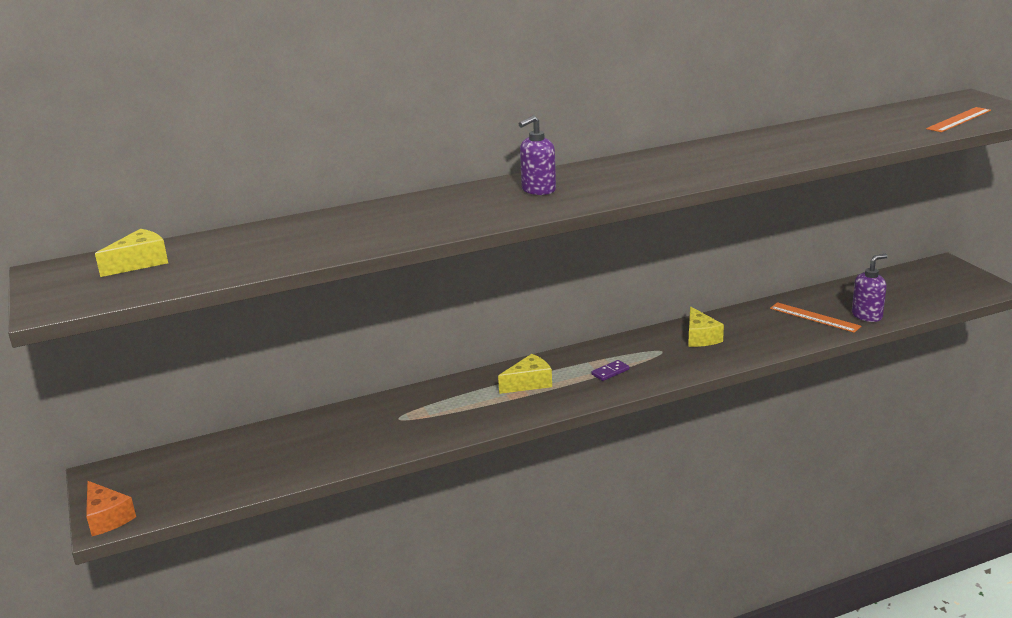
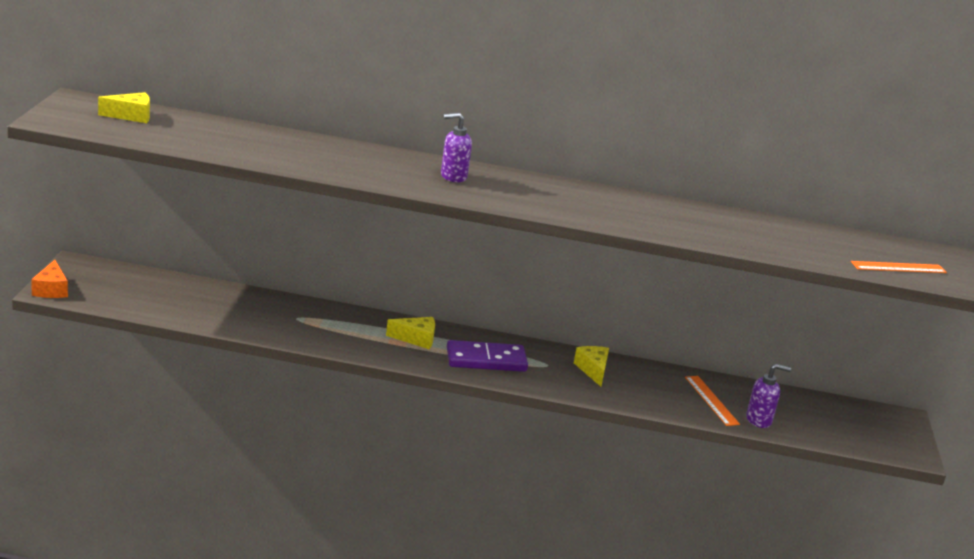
camera: 25 degrees right, 0 degrees up
(610, 372) = (486, 360): purple domino -> purple domino, size x2.39
(700, 337) = (593, 370): yellow cheese -> yellow cheese turned 150 degrees clockwise

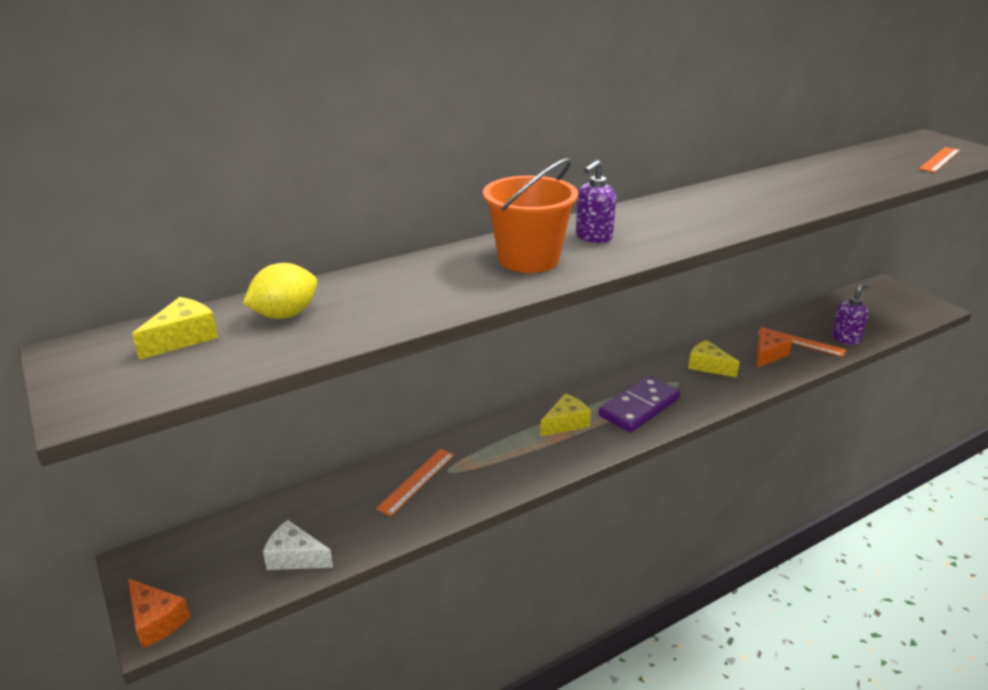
camera: 35 degrees left, 5 degrees up
(150, 304) = (295, 557): none -> white cheese
(195, 129) = (285, 315): none -> yellow lemon
(269, 312) = (416, 481): none -> orange ruler
(382, 167) = (528, 259): none -> orange bucket
(660, 391) = (768, 355): none -> orange cheese

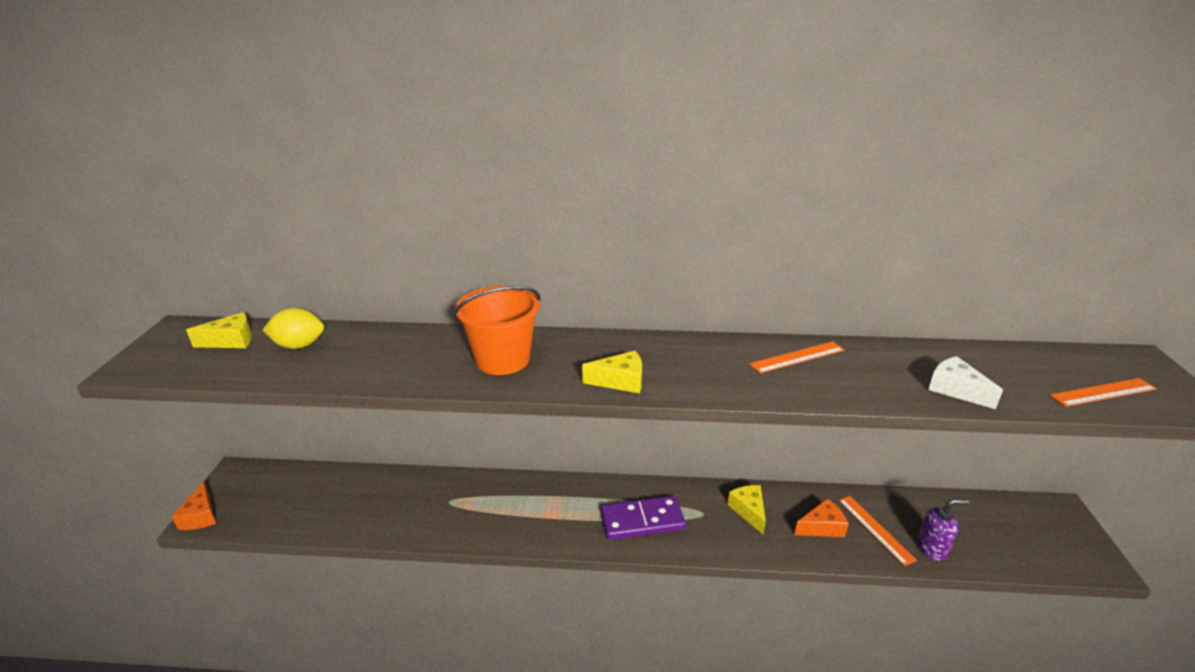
camera: 35 degrees right, 0 degrees up
(295, 557) = (301, 515): white cheese -> white cheese (955, 390)
(416, 481) = (422, 499): orange ruler -> orange ruler (797, 357)
(565, 423) = (569, 505): yellow cheese -> yellow cheese (620, 381)
(593, 237) = (581, 357): purple soap dispenser -> none

